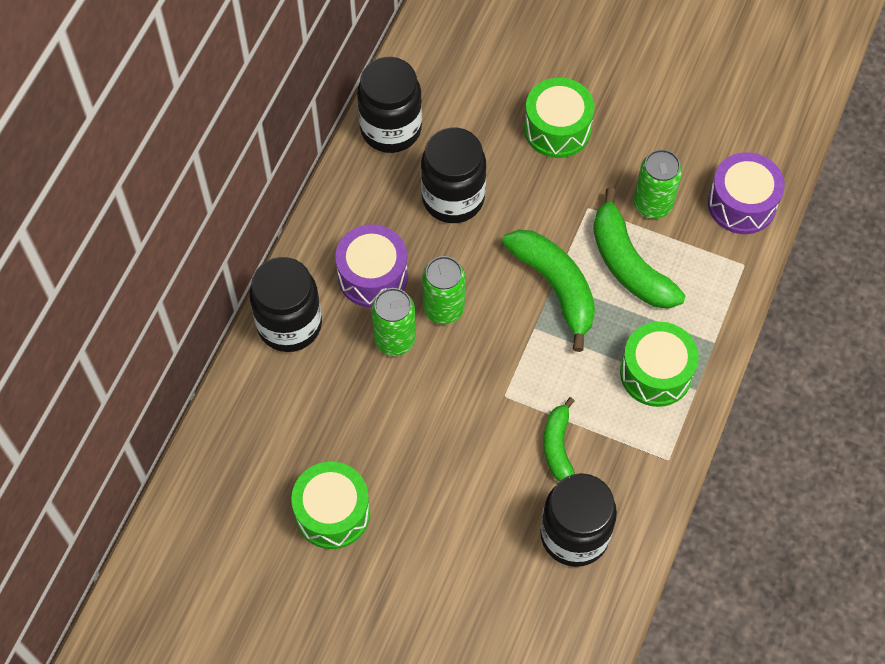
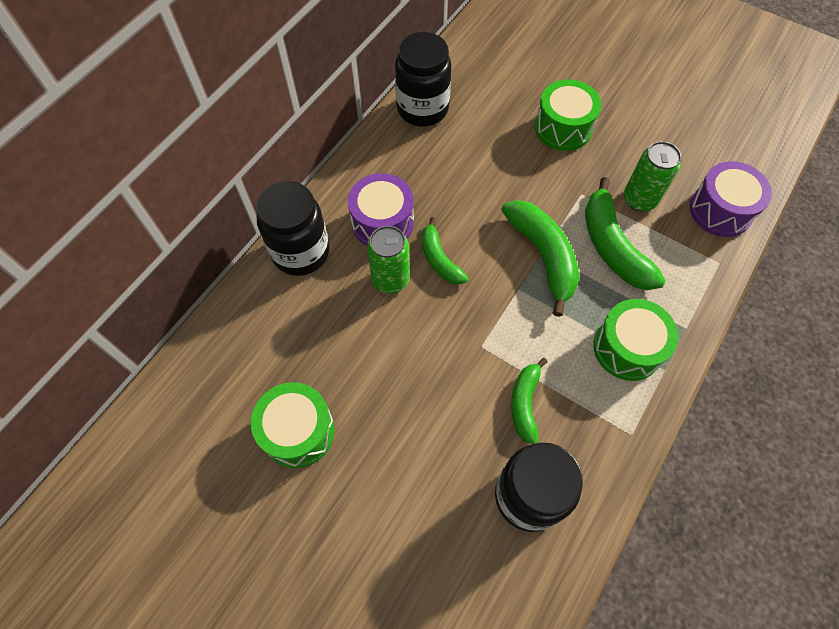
camera: 10 degrees right, 0 degrees up
(443, 308) = (439, 259): green can -> green banana
(453, 198) = (464, 169): black jar -> none

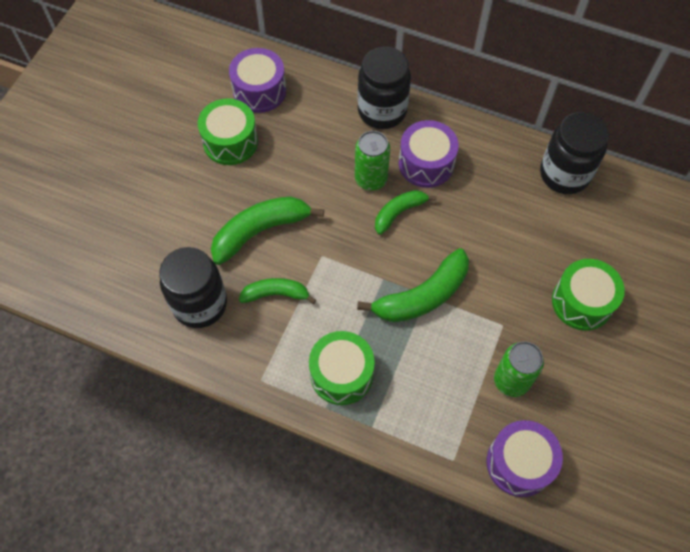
camera: 80 degrees right, 0 degrees up
(228, 385) = (259, 91): none -> purple drum
(612, 246) = (448, 356): green banana -> green banana (260, 231)

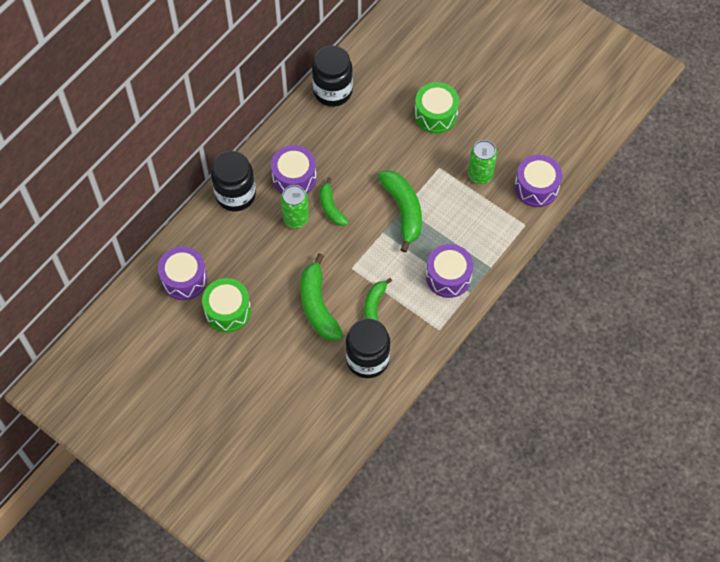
camera: 75 degrees left, 0 degrees up
(341, 374) = (448, 277): green drum -> purple drum

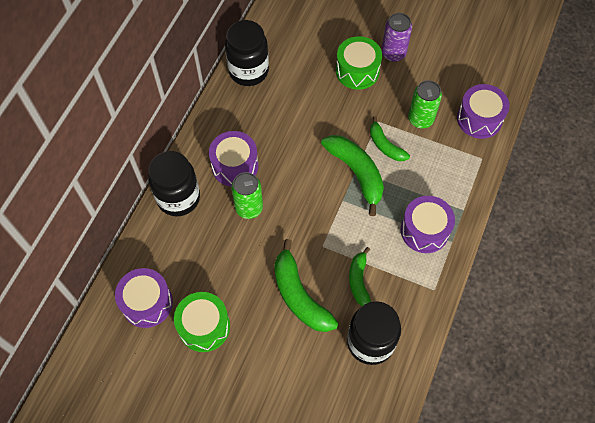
camera: 15 degrees left, 0 degrees up
(331, 207) = (282, 187): green banana -> green banana (385, 145)
(476, 105) = (393, 53): none -> purple can

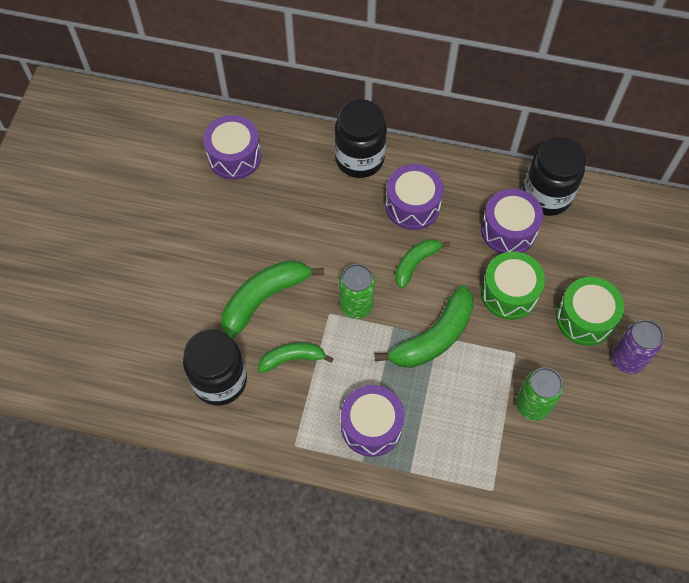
camera: 80 degrees right, 0 degrees up
(204, 326) = (216, 213): green drum -> green drum (509, 293)
(249, 208) = (362, 229): green can -> green can (356, 305)
(385, 145) = (481, 366): green banana -> green banana (415, 263)
(479, 119) = (554, 482): purple drum -> purple drum (508, 230)

